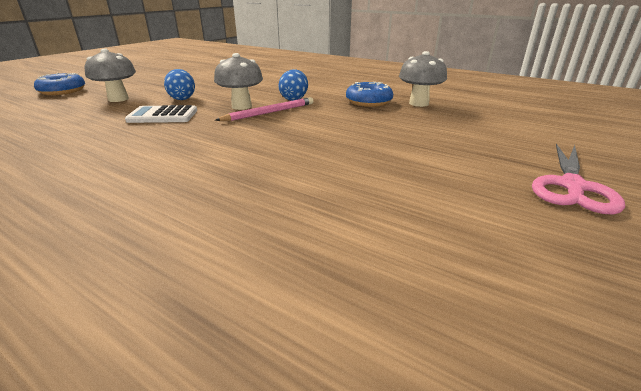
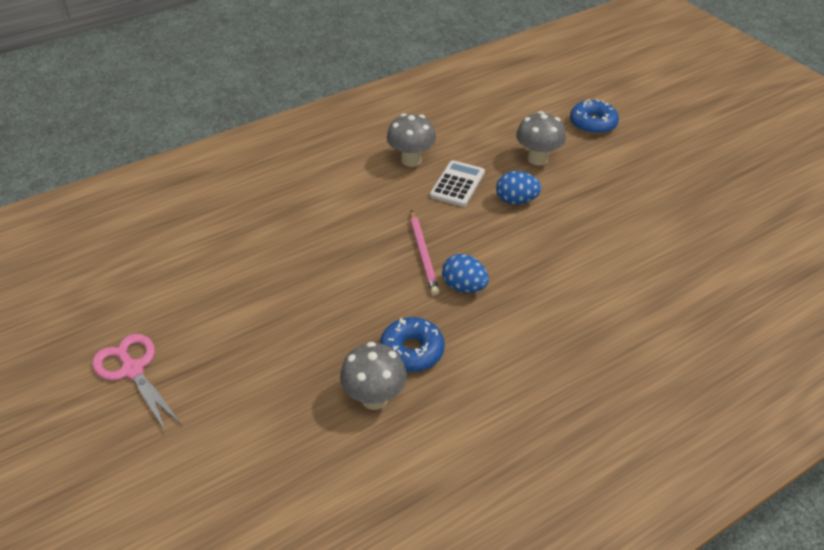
camera: 115 degrees right, 15 degrees up
(241, 106) = (458, 238): grey mushroom -> grey mushroom (411, 160)

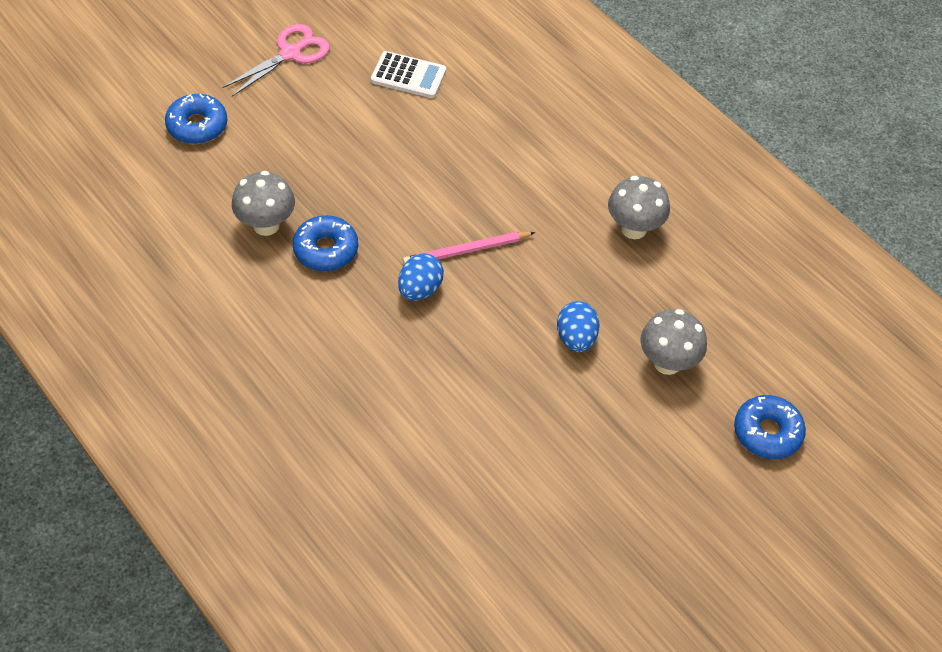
camera: 80 degrees right, 10 degrees up
(216, 461) = (197, 126): none -> blue donut
(457, 184) = (596, 277): white calculator -> white calculator (408, 76)

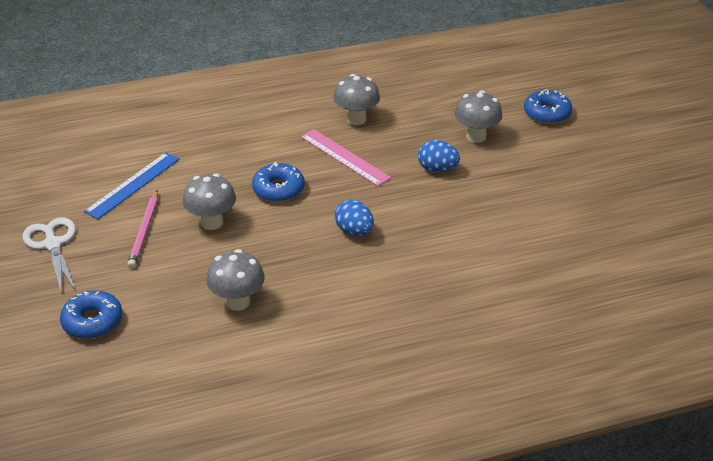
camera: 65 degrees left, 15 degrees down
(290, 53) = (53, 244): pink scissors -> white scissors
(326, 250) = (285, 273): blue donut -> blue donut (278, 189)
(378, 161) = (212, 222): none -> grey mushroom
(408, 76) = (133, 185): white calculator -> blue ruler
(466, 251) = (331, 199): pink pencil -> pink pencil (144, 231)
(551, 240) = (344, 157): none -> pink ruler

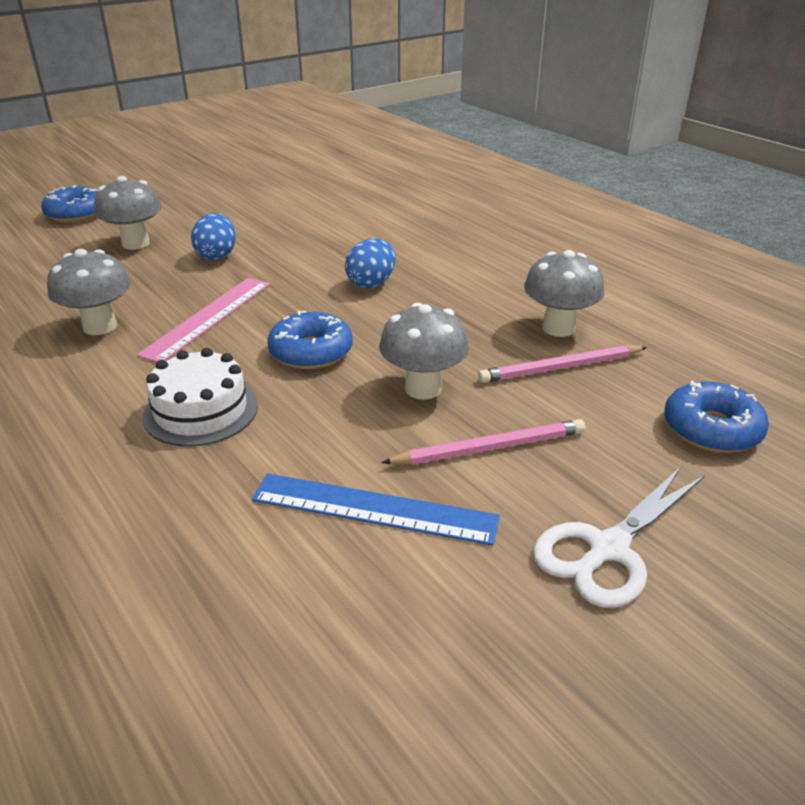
camera: 110 degrees left, 5 degrees down
(193, 284) = (560, 368): none -> pink pencil
(245, 146) = (201, 411): none -> white cake

